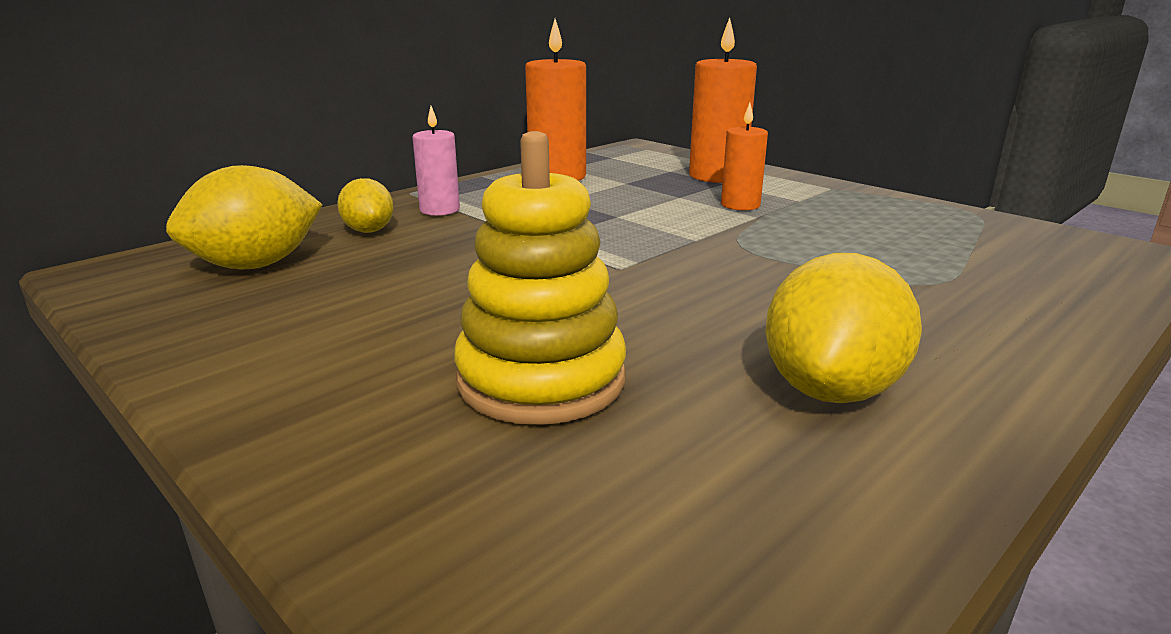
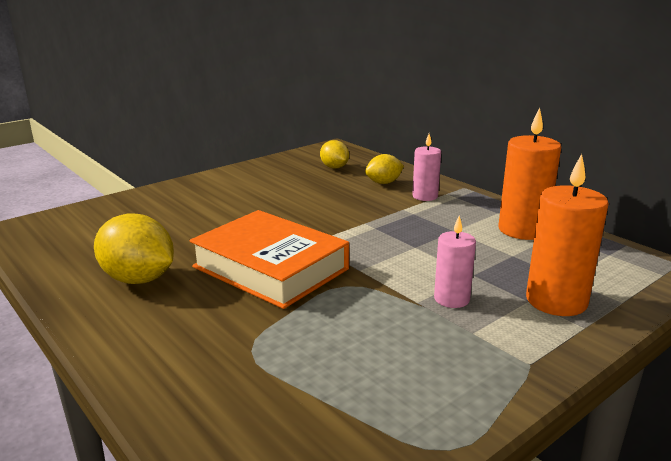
camera: 95 degrees right, 0 degrees up
(256, 265) = (334, 167): yellow lemon -> yellow lemon, size x0.60
(541, 380) = (190, 221): yellow stacking toy -> none
(720, 287) = (270, 268): none -> orange book
(740, 205) = (451, 299): orange candle -> pink candle

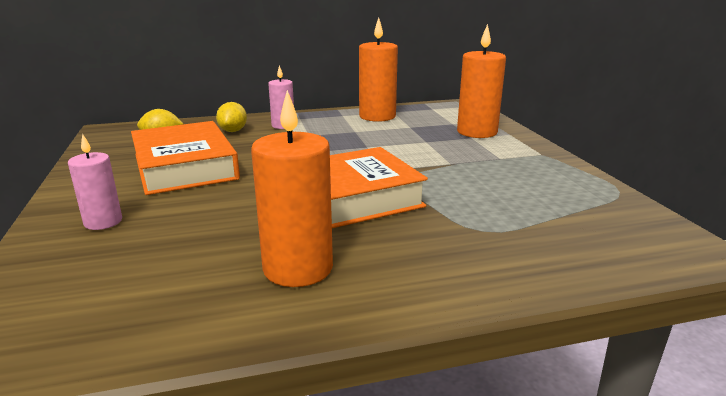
camera: 65 degrees left, 0 degrees up
(139, 279) = (298, 268): yellow lemon -> orange candle
(286, 192) = (185, 167): none -> orange book
(451, 299) = (454, 154): pink candle -> pink candle (103, 222)

